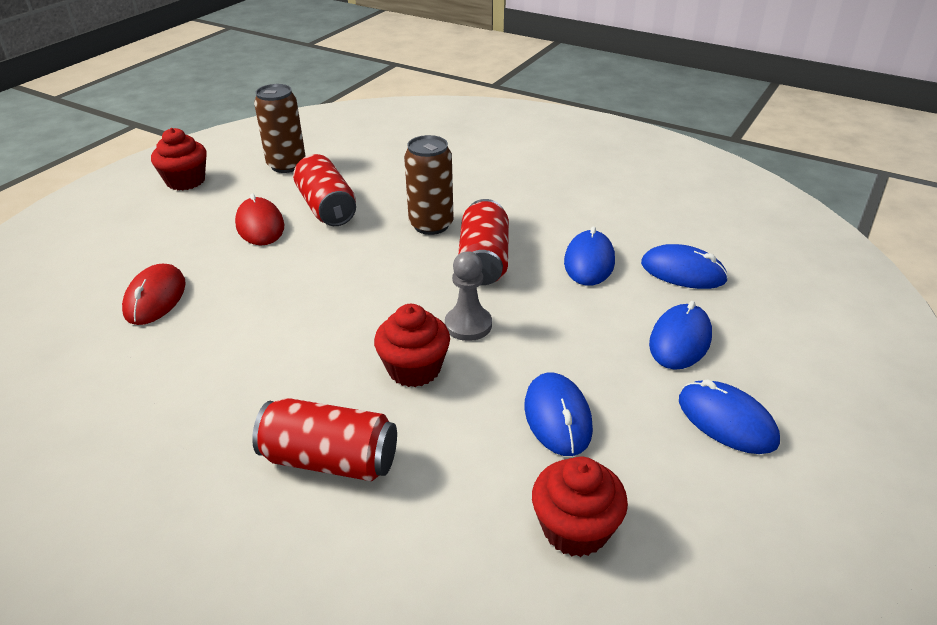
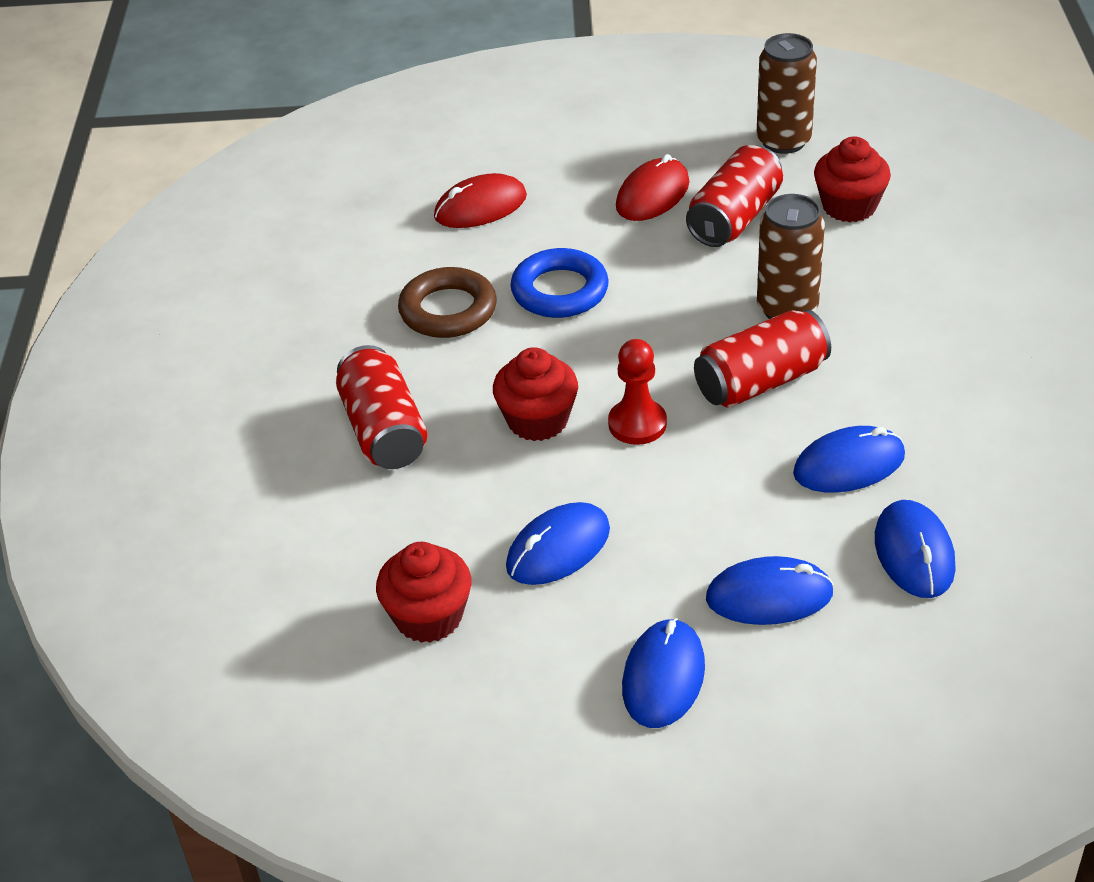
camera: 60 degrees right, 5 degrees up
(186, 181) = (673, 98): red cupcake -> red cupcake (849, 206)
(240, 362) = (448, 310): none -> brown ring
(295, 301) = (560, 291): none -> blue ring
(468, 325) = (637, 424): grey pawn -> red pawn

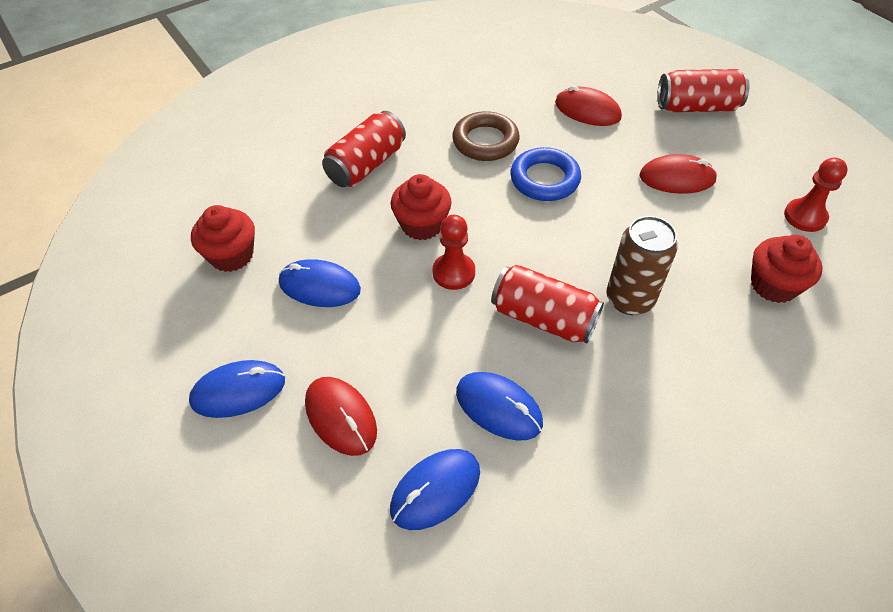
camera: 55 degrees right, 10 degrees up
(734, 218) = (695, 228): red can -> red can (696, 107)
(769, 596) = (341, 417): blue mouse -> red mouse
(783, 141) = (805, 217): brown can -> red pawn

